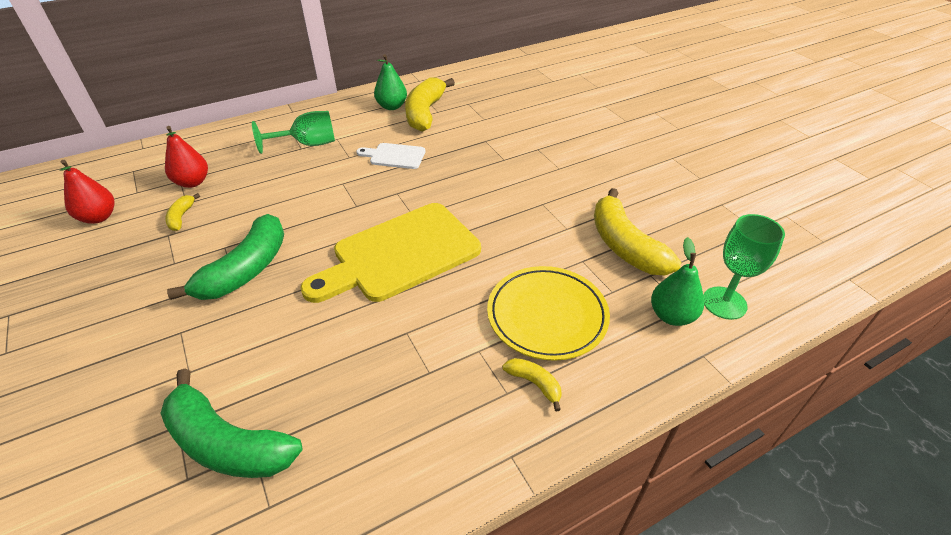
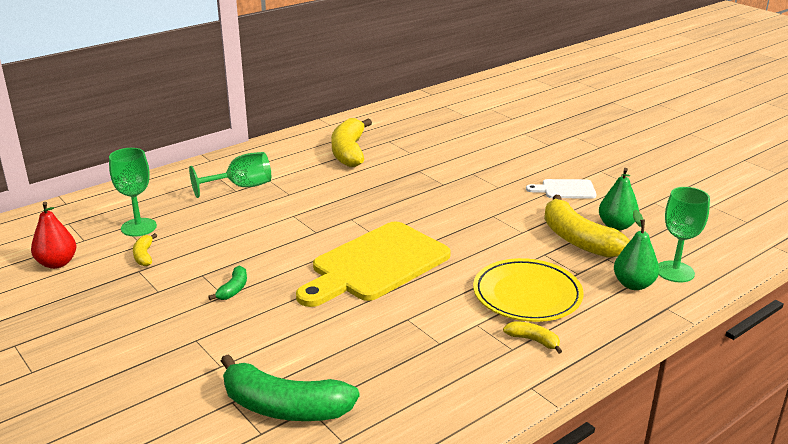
camera: 10 degrees left, 15 degrees down
(192, 182) = (138, 227): red pear -> green goblet
(246, 269) = (233, 289): green banana -> green banana, size x0.46
(392, 106) = (312, 149): green pear -> green pear (616, 226)
(394, 156) = (335, 190): white cutting board -> white cutting board (565, 189)

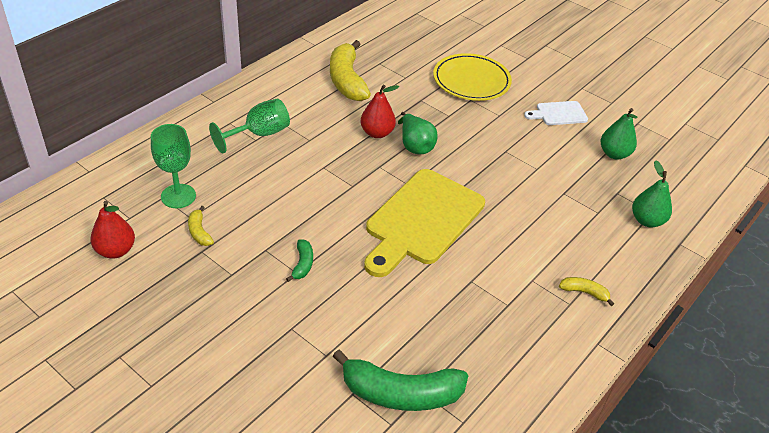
camera: 15 degrees left, 15 degrees up
(361, 193) = (377, 133): none -> red pear
(396, 205) = (415, 146): none -> green pear
(527, 295) = (563, 242): yellow plate -> yellow plate (471, 81)
(578, 240) = (587, 173): yellow banana -> none
(675, 272) = (676, 202): green goblet -> none

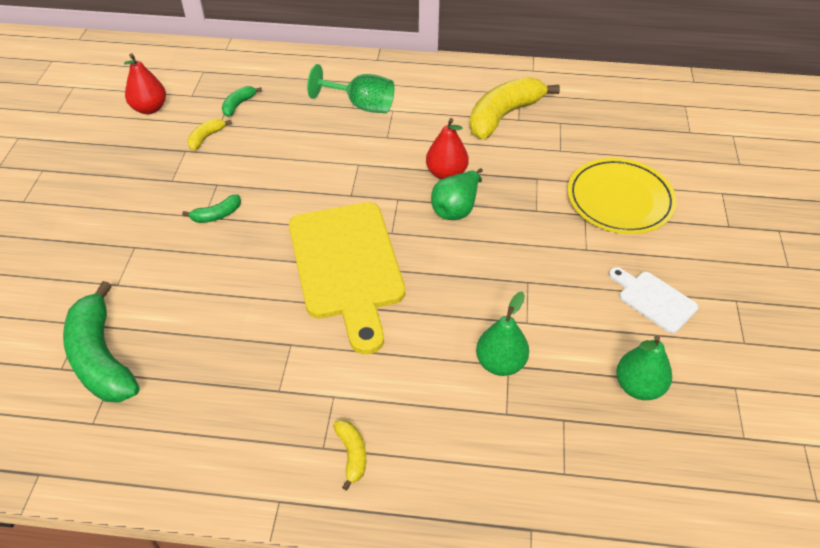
camera: 60 degrees right, 5 degrees up
(178, 196) = (238, 105): green goblet -> green banana
(422, 220) = (347, 266): yellow cutting board -> yellow cutting board turned 105 degrees counterclockwise
(647, 220) = (541, 473): green pear -> green pear (500, 363)

